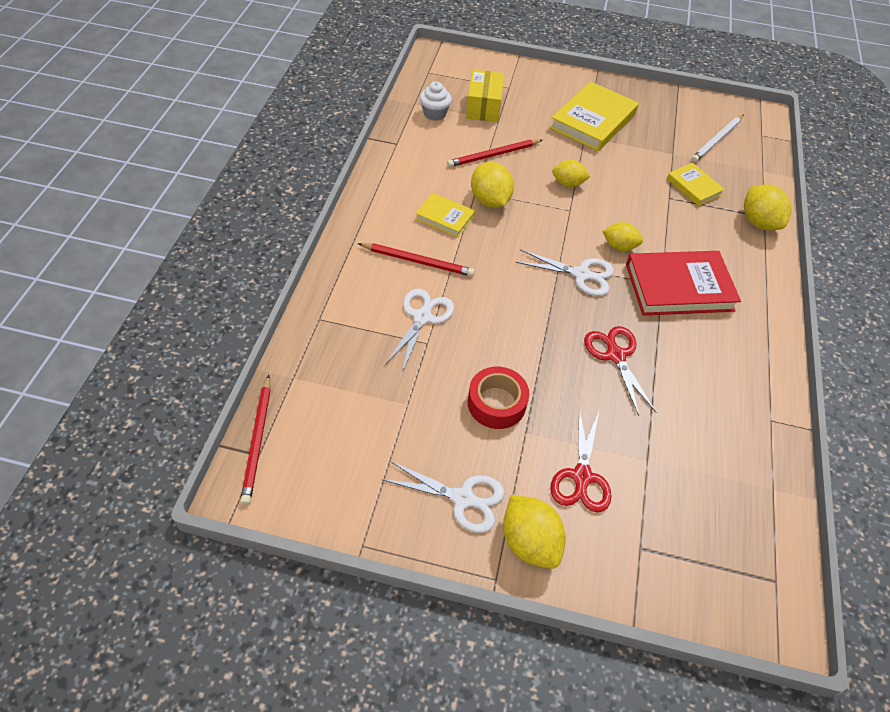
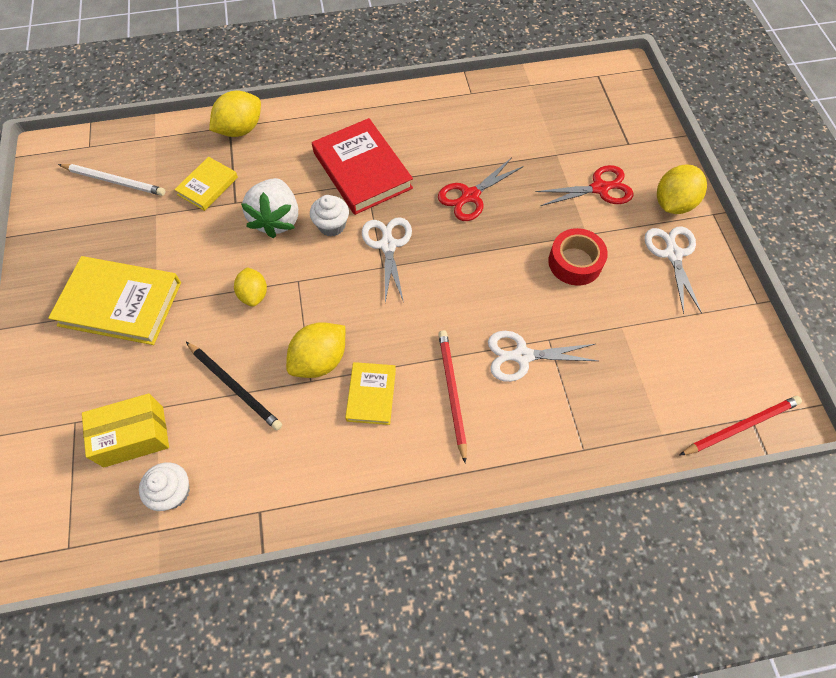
camera: 110 degrees left, 10 degrees up
(493, 155) = (235, 387): red pencil -> black pencil
(619, 246) = (332, 225): yellow lemon -> white cupcake
(640, 216) = (276, 219): none -> white strawberry

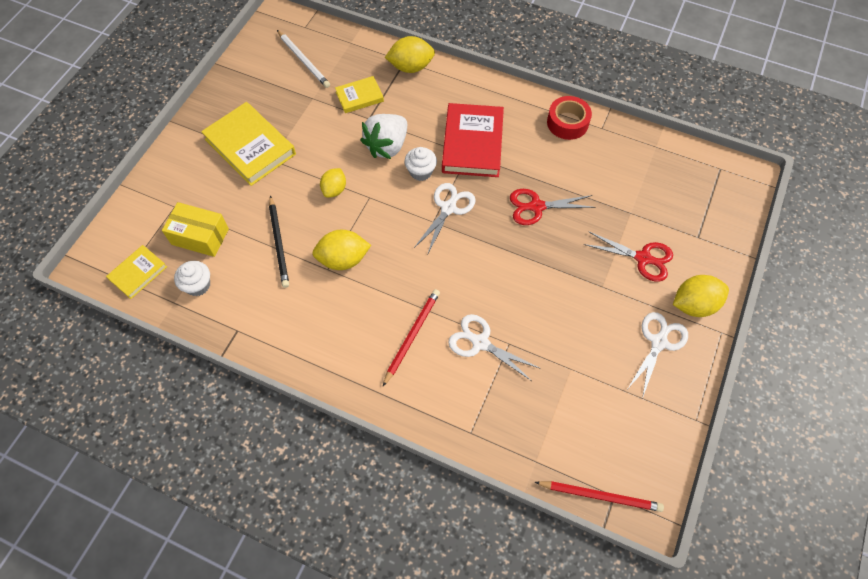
camera: 35 degrees right, 0 degrees up
(371, 395) = (358, 303): yellow book -> yellow book (138, 273)
(575, 262) = (575, 301): red tape -> red tape (567, 123)

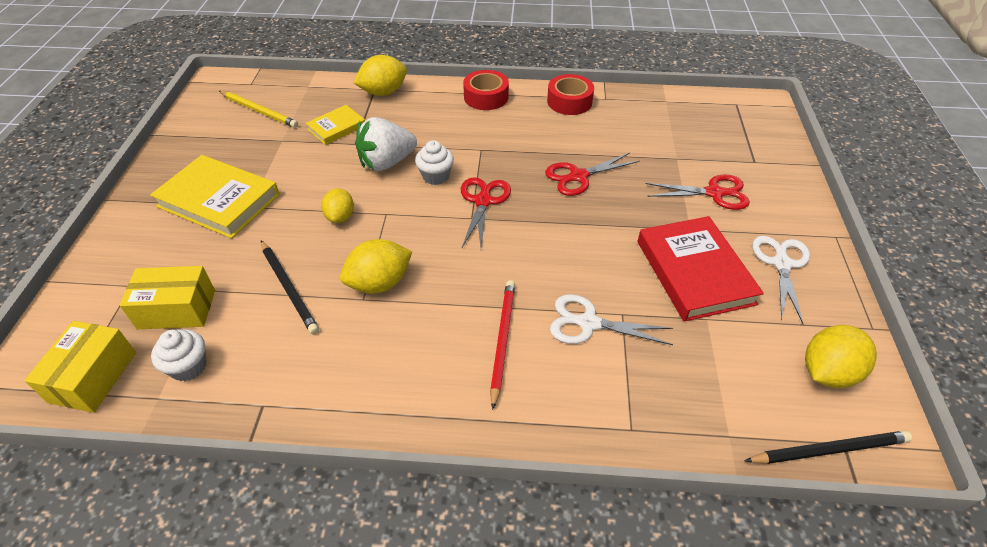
camera: 20 degrees left, 15 degrees down
(138, 273) = (93, 377): yellow book -> yellow box
(303, 60) = (259, 111): white pencil -> yellow pencil
(387, 146) = (387, 162): white strawberry -> white strawberry turned 45 degrees clockwise
(448, 208) = (483, 201): white scissors -> red scissors
(472, 143) = (481, 139): red book -> red book (694, 272)
(496, 97) = (486, 97): none -> red tape
(600, 496) = (829, 449): red pencil -> black pencil
(694, 304) = (791, 219): yellow lemon -> yellow lemon (827, 372)

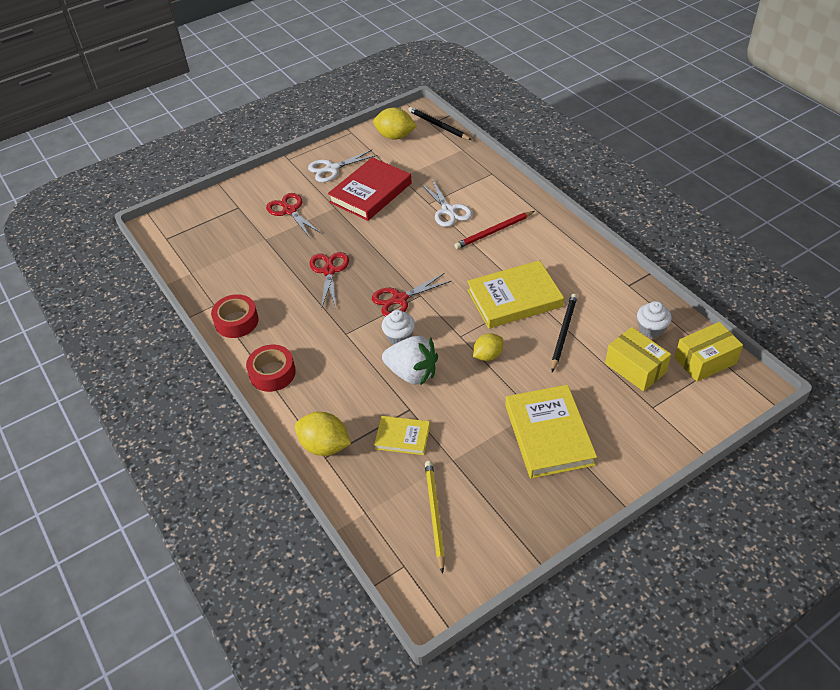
camera: 125 degrees left, 0 degrees up
(379, 283) = (514, 298): yellow lemon -> yellow book
(578, 176) = (329, 271): red scissors -> red scissors turned 120 degrees counterclockwise

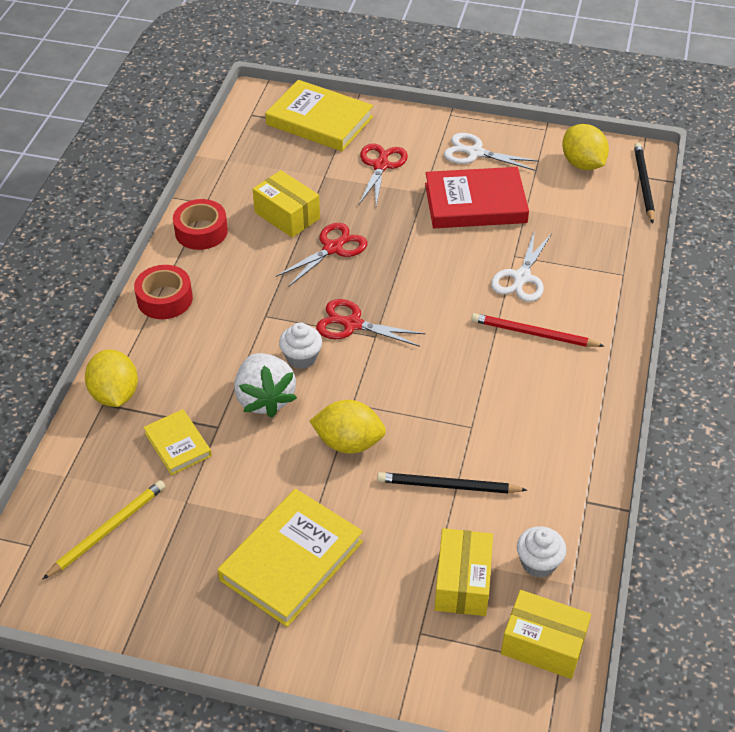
camera: 45 degrees right, 0 degrees up
(276, 274) = (287, 215): none -> yellow box
(488, 355) = (348, 443): yellow lemon -> yellow lemon, size x1.51
(514, 298) = (453, 413): yellow book -> yellow book (319, 121)
(563, 332) = (448, 486): black pencil -> black pencil turned 150 degrees counterclockwise

